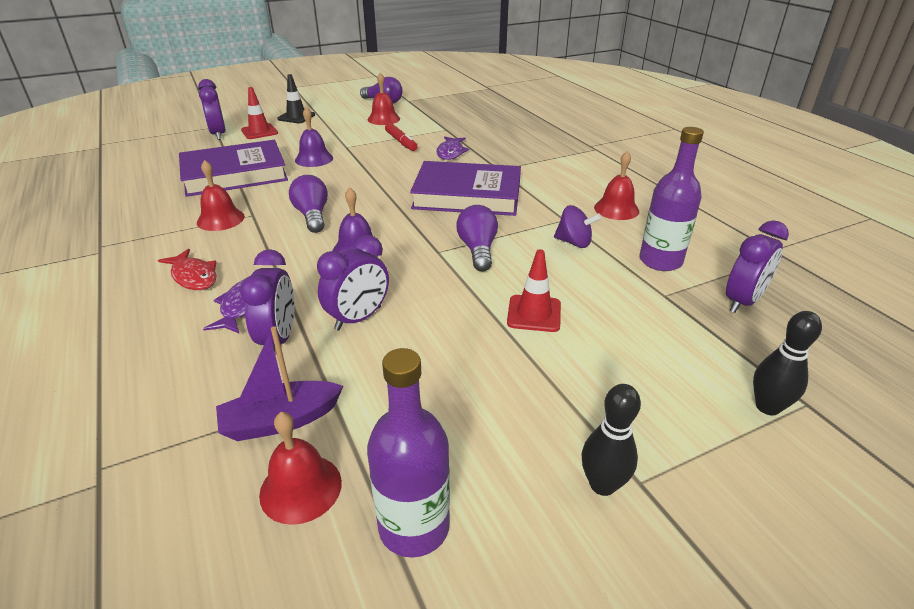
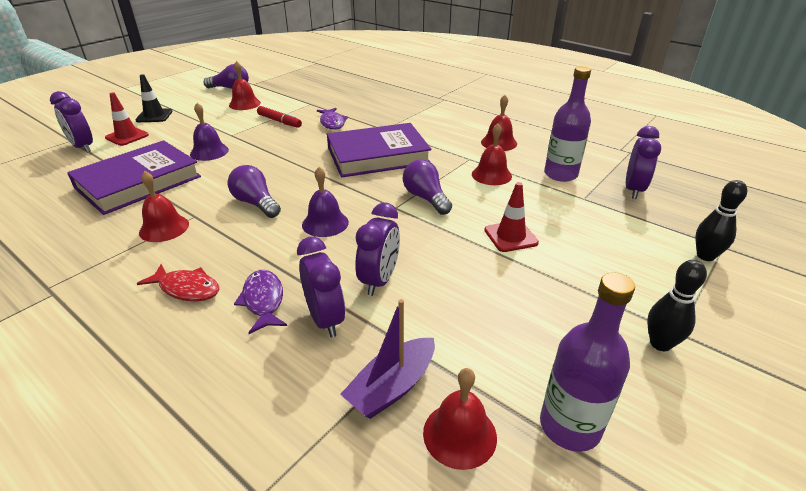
camera: 25 degrees left, 0 degrees up
(574, 242) = (491, 175): purple spinning top -> red bell

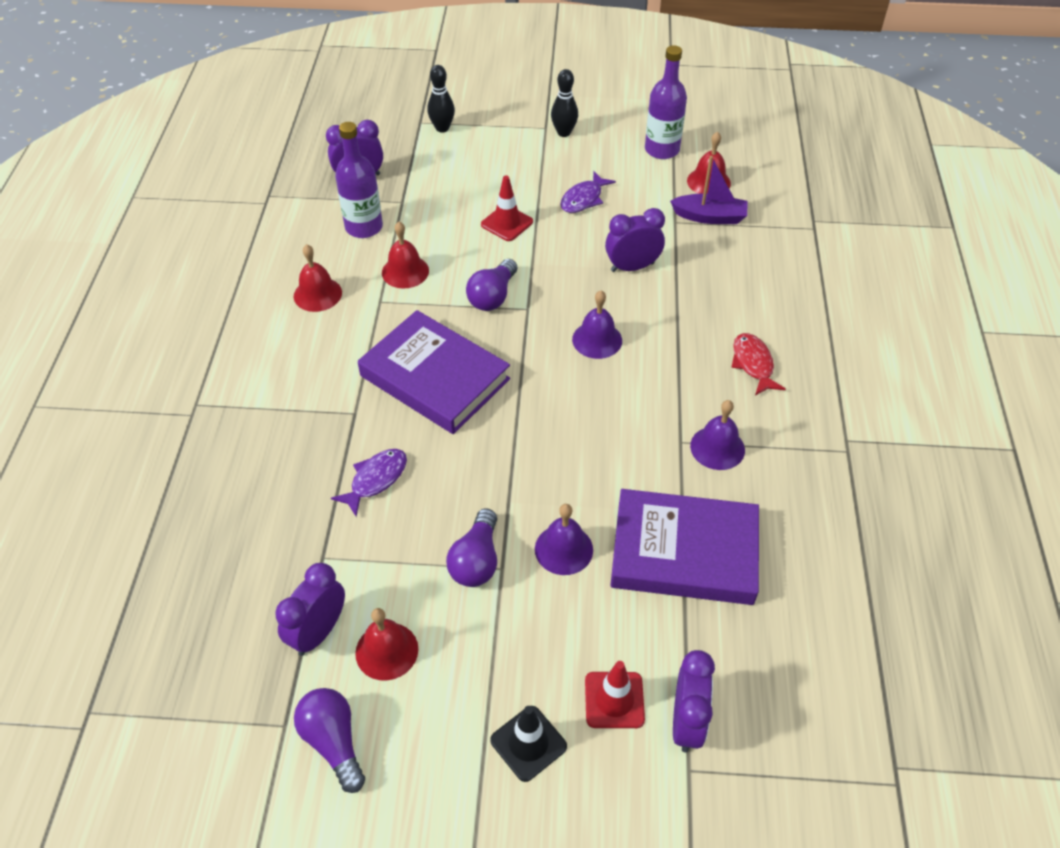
camera: 125 degrees left, 15 degrees up
(164, 228) = (717, 447): red bell -> purple bell
(256, 203) = (617, 411): purple light bulb -> purple light bulb (476, 560)
(263, 301) = (716, 313): purple fish -> purple fish (583, 199)
(279, 121) = (416, 546): red marker -> none
(325, 319) = (696, 272): purple clock -> purple clock (318, 632)

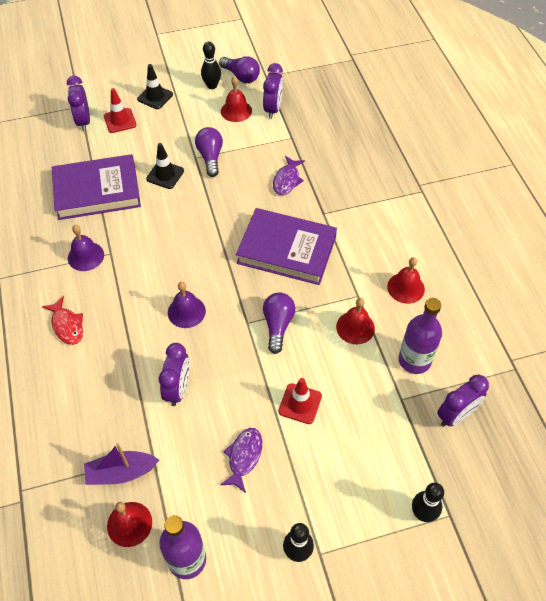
camera: 160 degrees right, 5 degrees up
(403, 735) = (212, 86): none -> black bowling pin
(563, 549) = (165, 175): purple bell -> black traffic cone
(632, 267) = (178, 389): purple clock -> purple clock turned 45 degrees counterclockwise

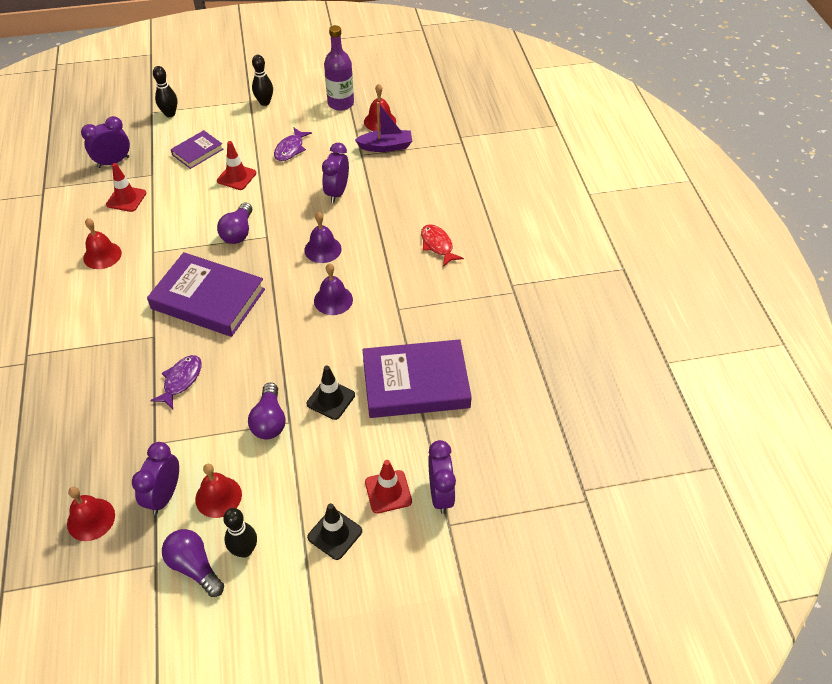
camera: 175 degrees left, 5 degrees down
(86, 256) = (424, 308): purple bell -> purple bell (333, 300)
(355, 327) = (167, 226): red bell -> red bell (91, 519)
(360, 442) = (197, 152): none -> purple book
(414, 360) = (126, 199): purple bottle -> red traffic cone

